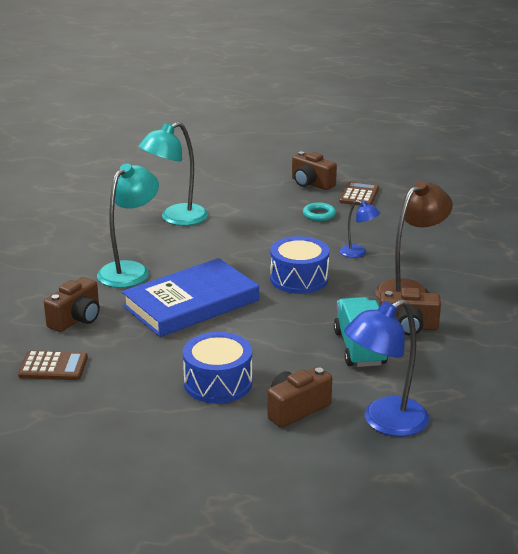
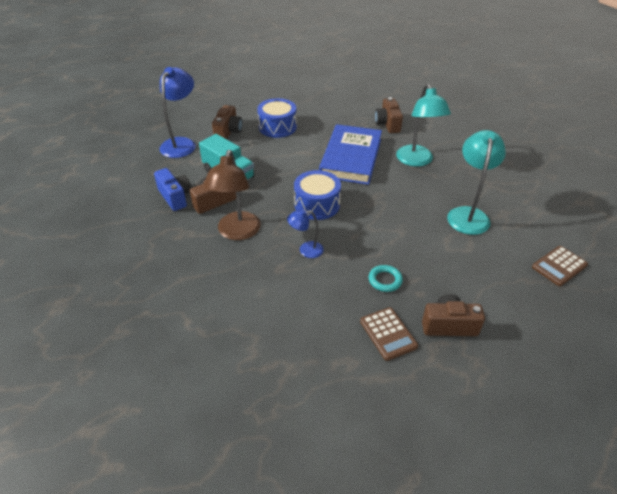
camera: 140 degrees right, 15 degrees up
(53, 366) = (356, 103): brown calculator -> brown calculator (559, 266)
(450, 350) = (175, 197): none -> blue camera

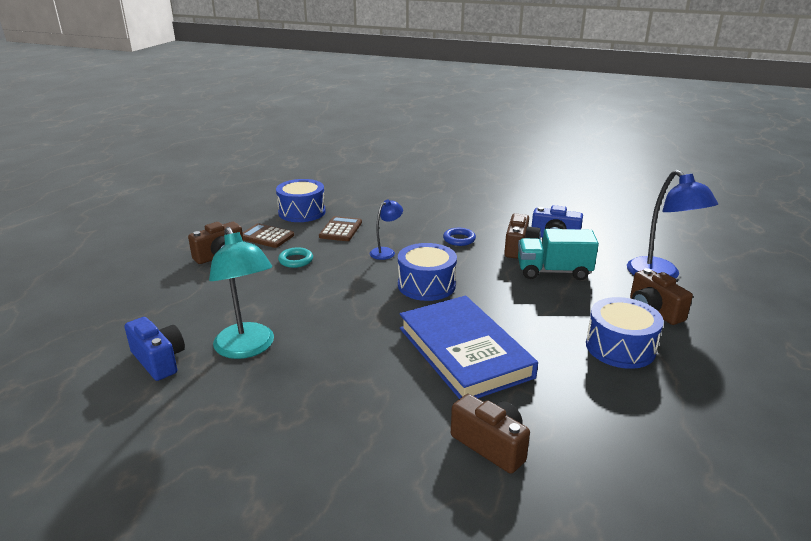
camera: 140 degrees right, 15 degrees down
(237, 232) = (459, 239): brown lamp -> blue ring
(320, 361) = (302, 212): none -> blue drum
(417, 161) = (372, 393): turquoise lamp -> none
(528, 232) = (159, 360): none -> blue camera
(559, 266) = (114, 338): brown calculator -> brown calculator (340, 229)

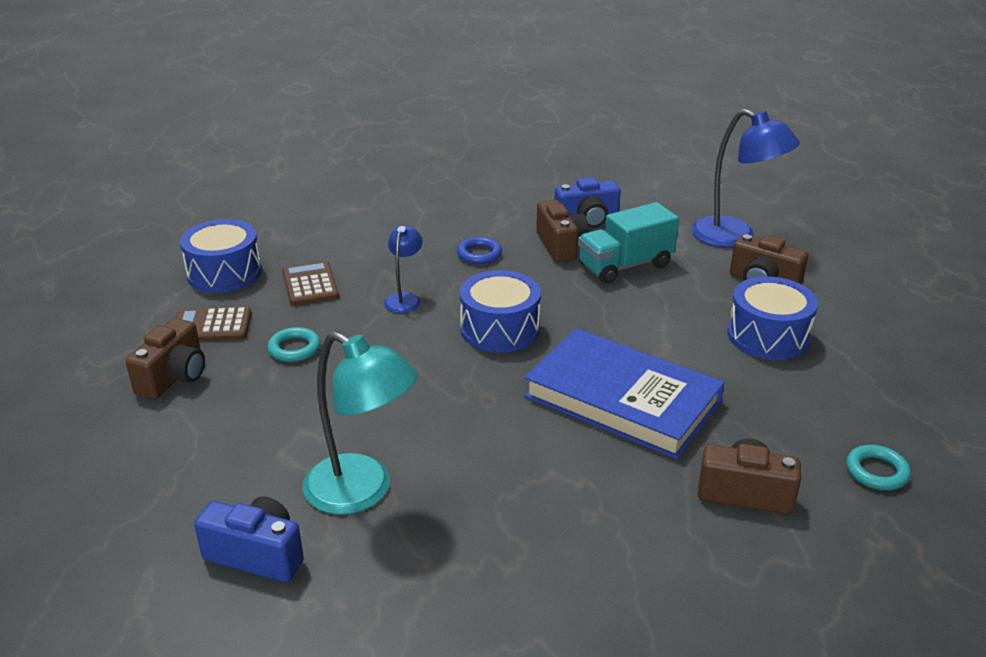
camera: 30 degrees left, 5 degrees up
(617, 473) = (876, 471): none -> turquoise ring

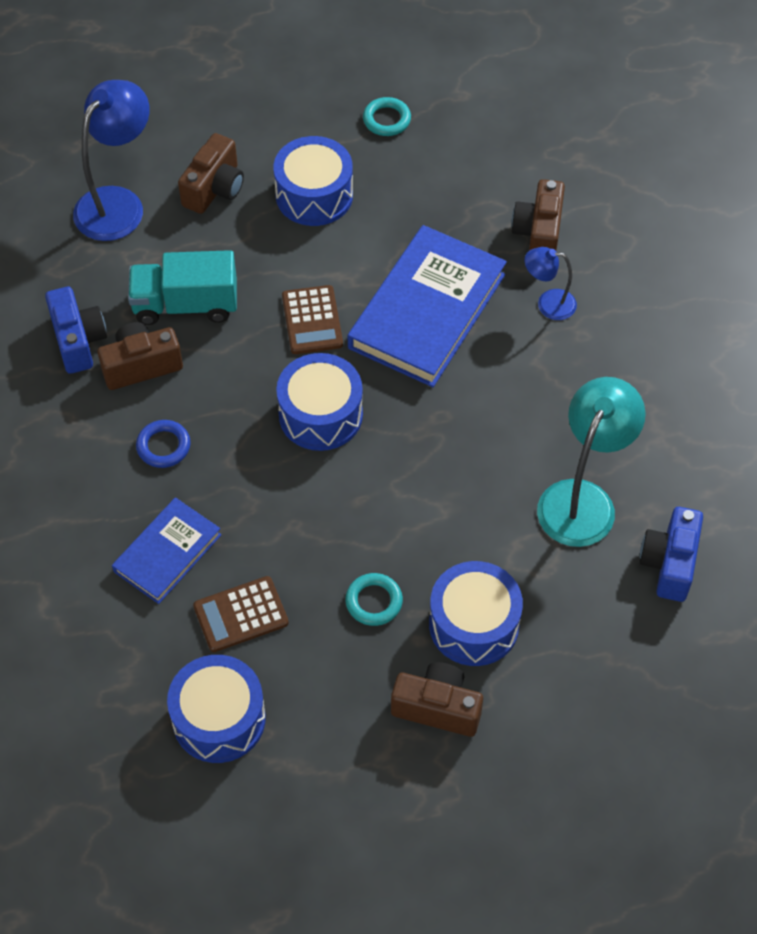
camera: 95 degrees left, 25 degrees up
(212, 326) = (337, 698): brown calculator -> brown calculator (312, 320)
(246, 404) = (474, 624): none -> blue drum
(378, 254) = (167, 553): none -> blue book
(404, 299) = (267, 510): blue lamp -> blue lamp (548, 304)
(625, 266) = (185, 305): turquoise truck -> turquoise truck turned 120 degrees clockwise
(876, 471) = (500, 148): turquoise ring -> turquoise ring (387, 120)

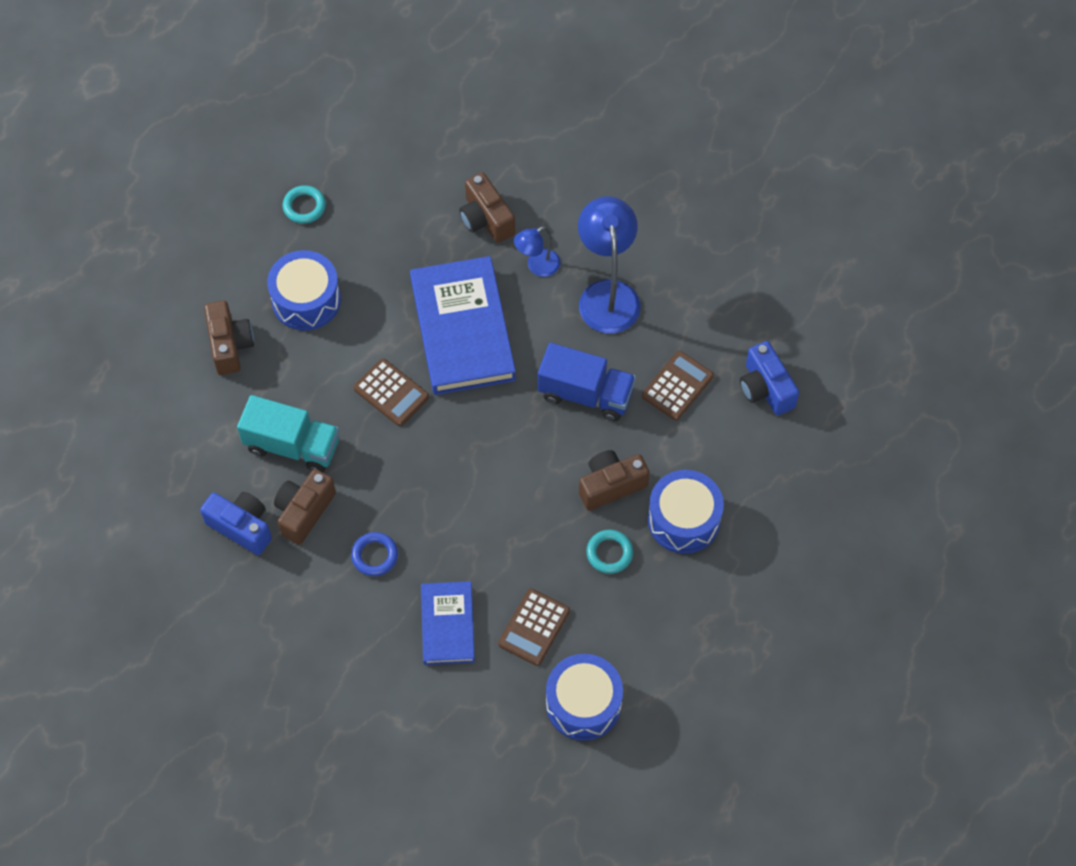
camera: 40 degrees left, 5 degrees up
(118, 203) = (170, 406): blue lamp -> blue lamp (607, 294)
(185, 305) = (292, 445): turquoise truck -> turquoise truck turned 120 degrees counterclockwise
(320, 414) = (459, 454): blue drum -> none
(437, 708) = (709, 589): brown camera -> brown camera (611, 485)
(487, 444) = (586, 394): none -> blue truck
(583, 499) = (677, 386): turquoise lamp -> brown calculator

